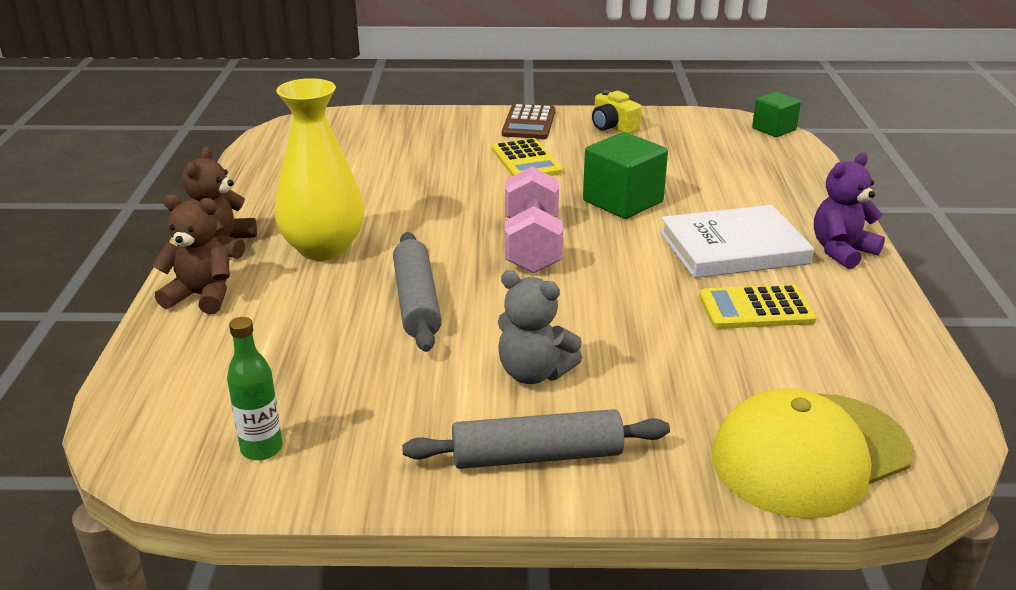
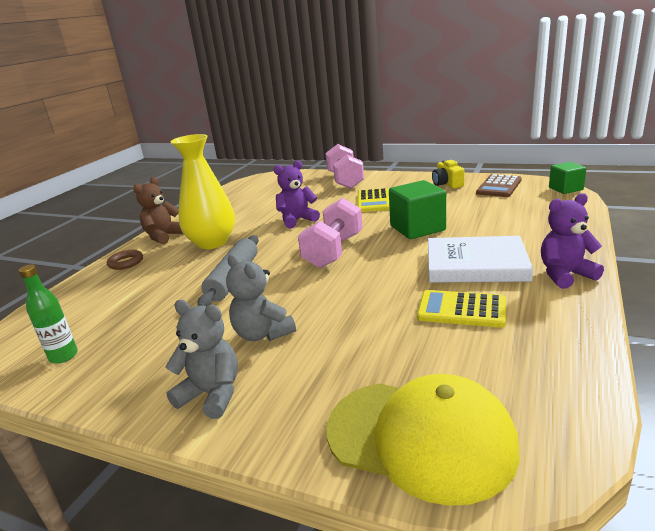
camera: 25 degrees right, 5 degrees down
(201, 296) = (126, 262): brown teddy bear -> brown ring
(432, 200) = (297, 220): none -> purple teddy bear
(451, 125) = (345, 180): none -> pink dumbbell
(529, 123) = (394, 180): brown calculator -> brown calculator (499, 187)
(537, 456) = (212, 394): grey rolling pin -> grey teddy bear
(809, 454) = (420, 438): yellow cap -> yellow cap turned 150 degrees counterclockwise

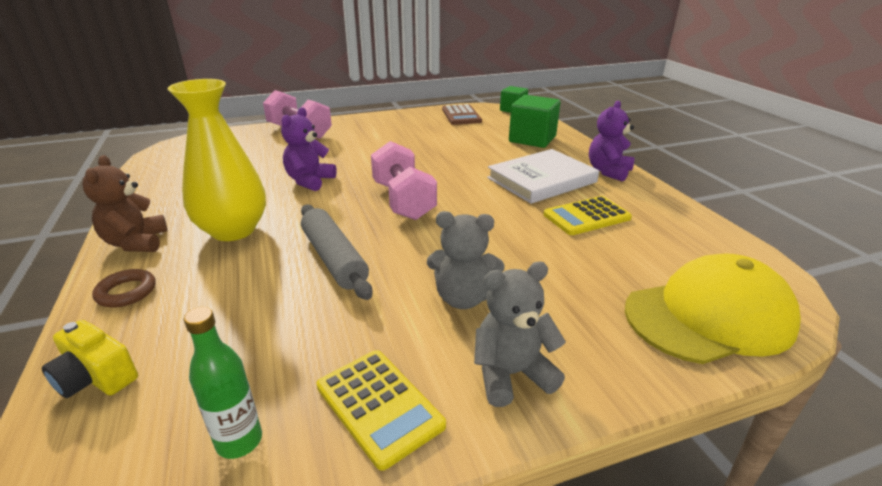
camera: 45 degrees left, 5 degrees up
(374, 201) = (366, 146): yellow calculator -> yellow calculator (379, 405)
(417, 228) = (449, 162): green cube -> green cube (532, 139)
(447, 184) = (413, 120): yellow camera -> yellow camera (96, 377)

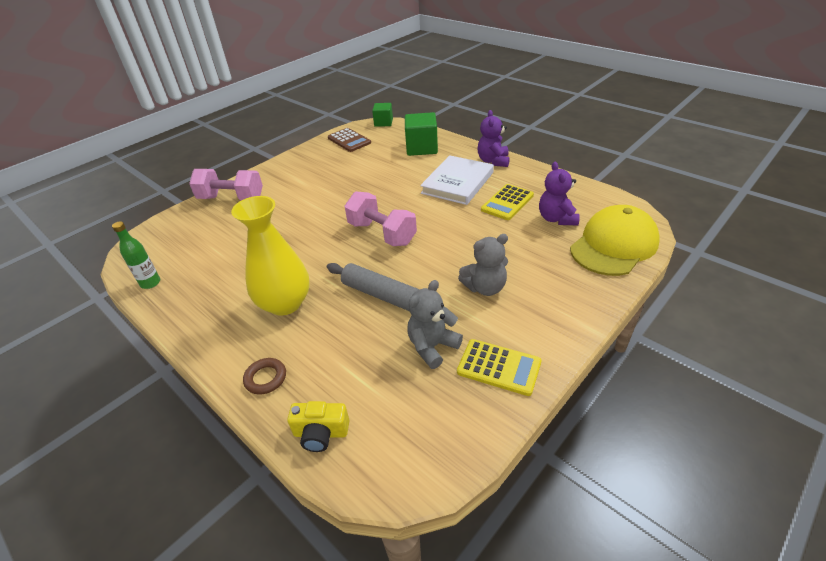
camera: 25 degrees left, 10 degrees up
(136, 243) = (221, 343): brown teddy bear -> none
(239, 441) = (447, 419): green bottle -> green bottle (150, 283)
(309, 181) = (295, 242): purple teddy bear -> purple teddy bear (556, 219)
(511, 374) = (547, 320): grey teddy bear -> grey teddy bear (432, 346)

